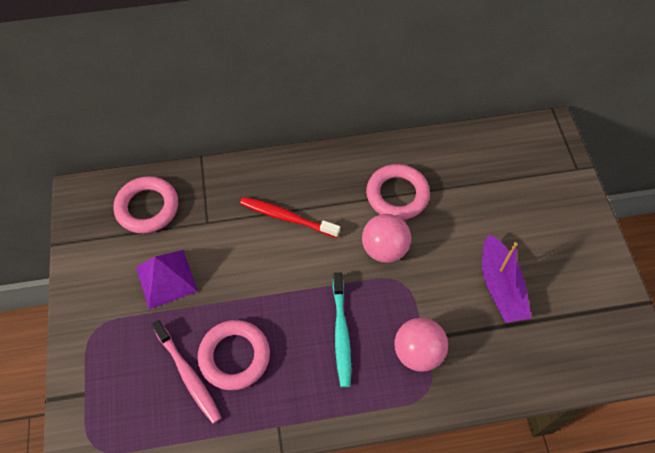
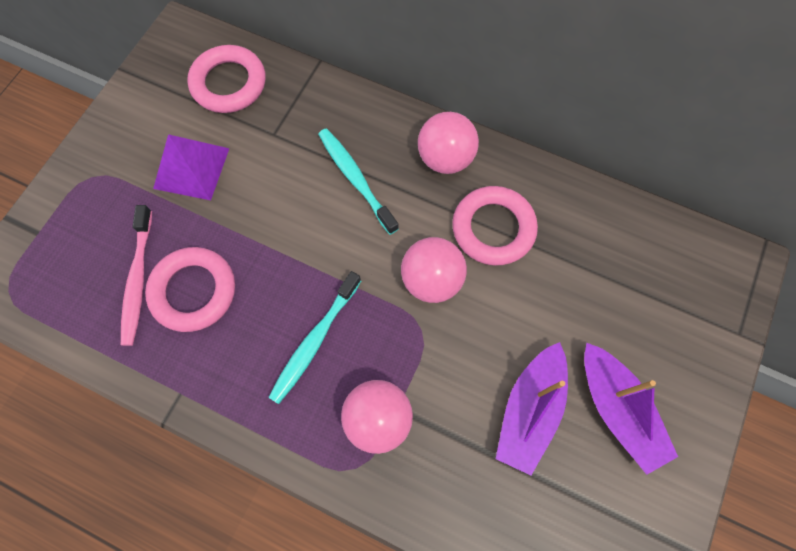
camera: 35 degrees right, 10 degrees up
(287, 217) = (355, 179): red toothbrush -> turquoise toothbrush
(334, 170) = (445, 158): none -> pink ball
(546, 253) = (617, 409): none -> purple boat

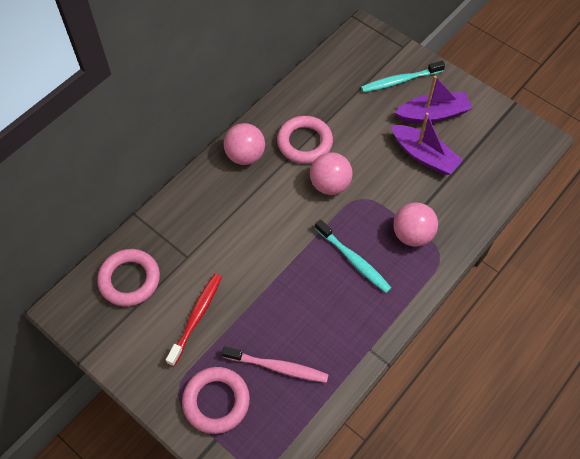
camera: 75 degrees left, 10 degrees down
(191, 168) = (196, 317): purple pyramid -> red toothbrush
(193, 291) = (297, 330): pink ring -> pink ring (216, 401)
(355, 179) = (243, 211): turquoise toothbrush -> turquoise toothbrush (400, 81)

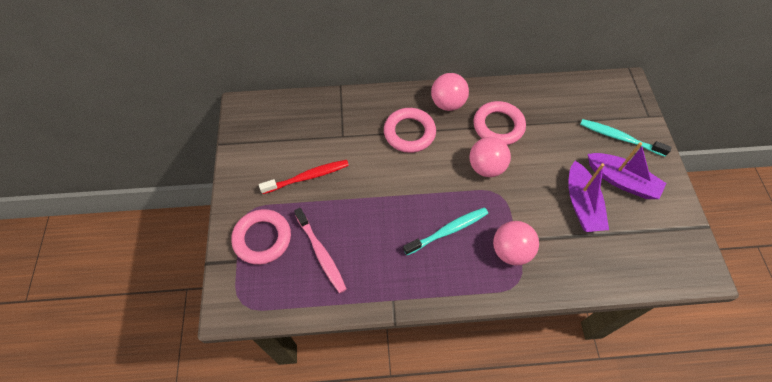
camera: 45 degrees right, 0 degrees up
(129, 280) = (295, 121): pink ring -> pink ring (409, 133)
(353, 260) = (448, 231): turquoise toothbrush -> turquoise toothbrush turned 120 degrees counterclockwise

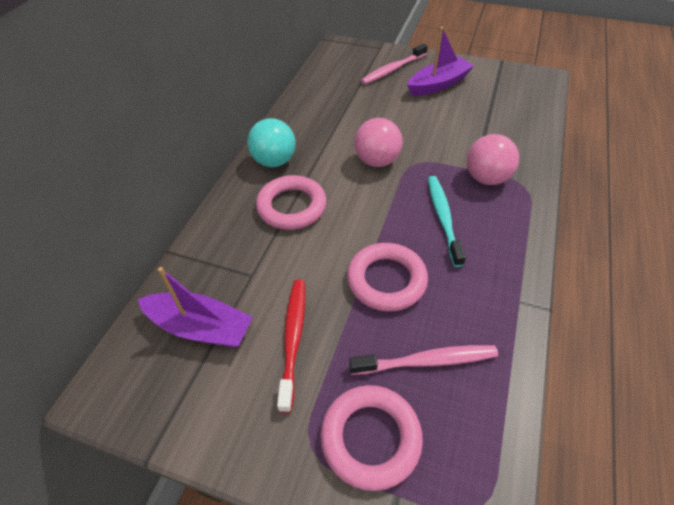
camera: 65 degrees left, 10 degrees down
(447, 103) = (274, 161): pink ball -> turquoise ball
(498, 126) = (331, 135): pink ring -> pink ring (386, 280)
(581, 204) = (452, 115): purple boat -> purple boat (200, 327)
(619, 138) = (393, 69): turquoise toothbrush -> pink toothbrush

